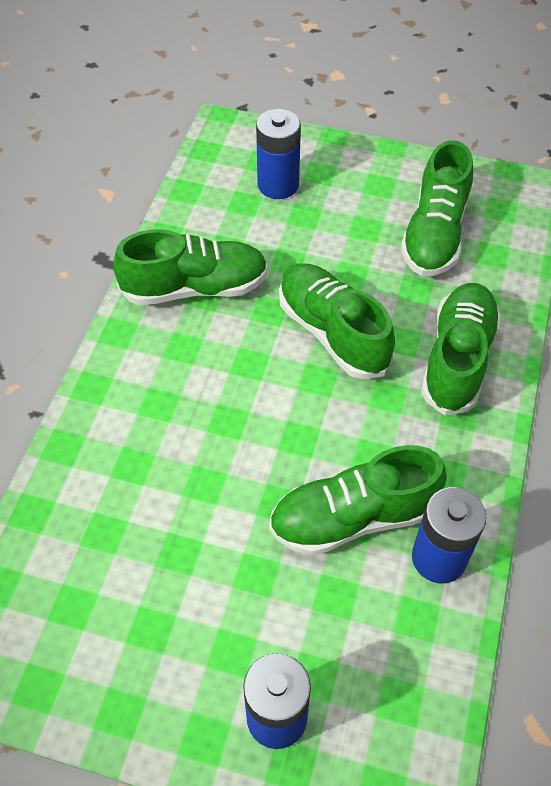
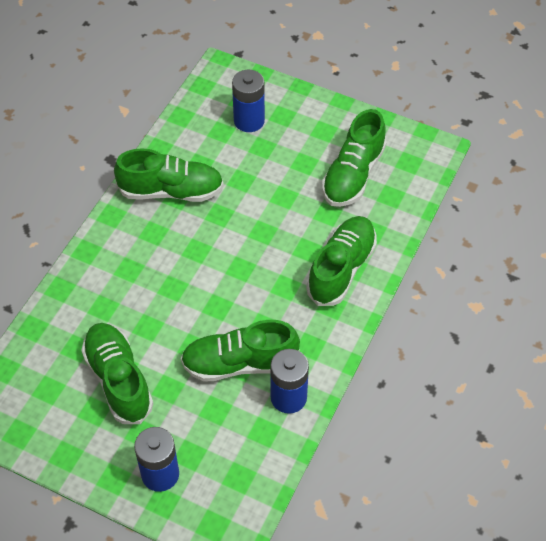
camera: 10 degrees right, 0 degrees up
(332, 333) = (259, 237): green shoe -> green shoe (118, 380)

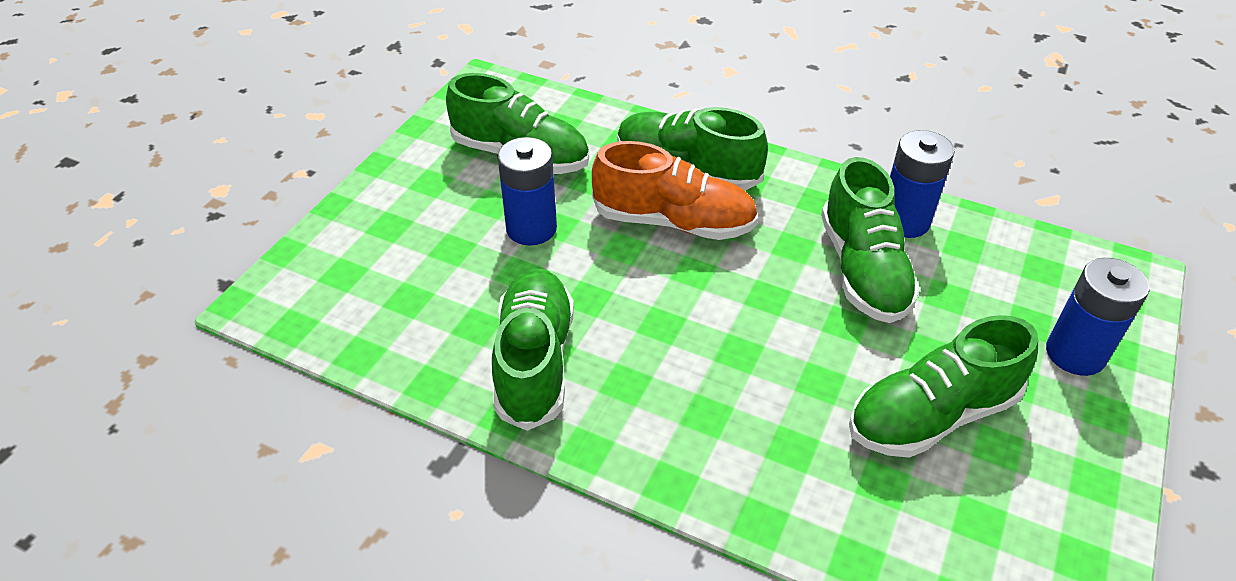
camera: 90 degrees left, 10 degrees down
(249, 121) = (392, 264): blue battery -> blue battery (531, 228)
(286, 259) = (673, 222): none -> orange shoe

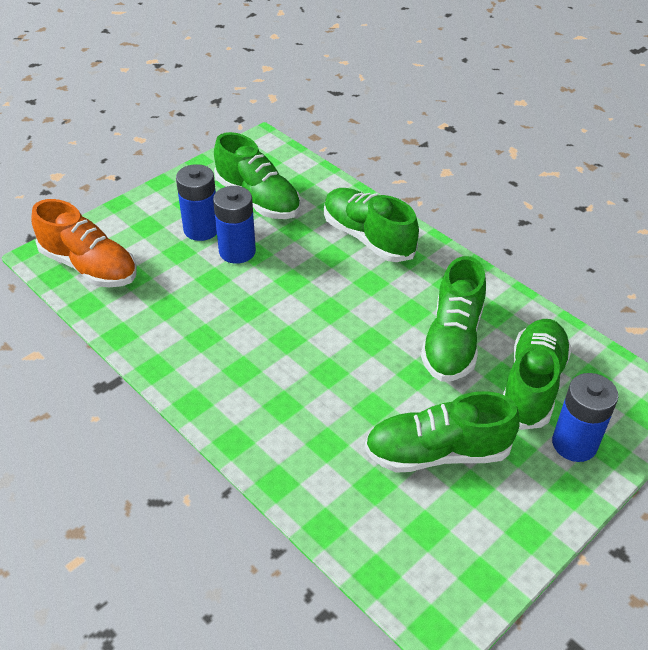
camera: 20 degrees right, 0 degrees up
(534, 361) = (191, 339): green shoe -> green shoe (532, 384)
(673, 222) = (336, 272): orange shoe -> orange shoe (89, 266)
(904, 221) = (506, 315): blue battery -> blue battery (201, 229)

